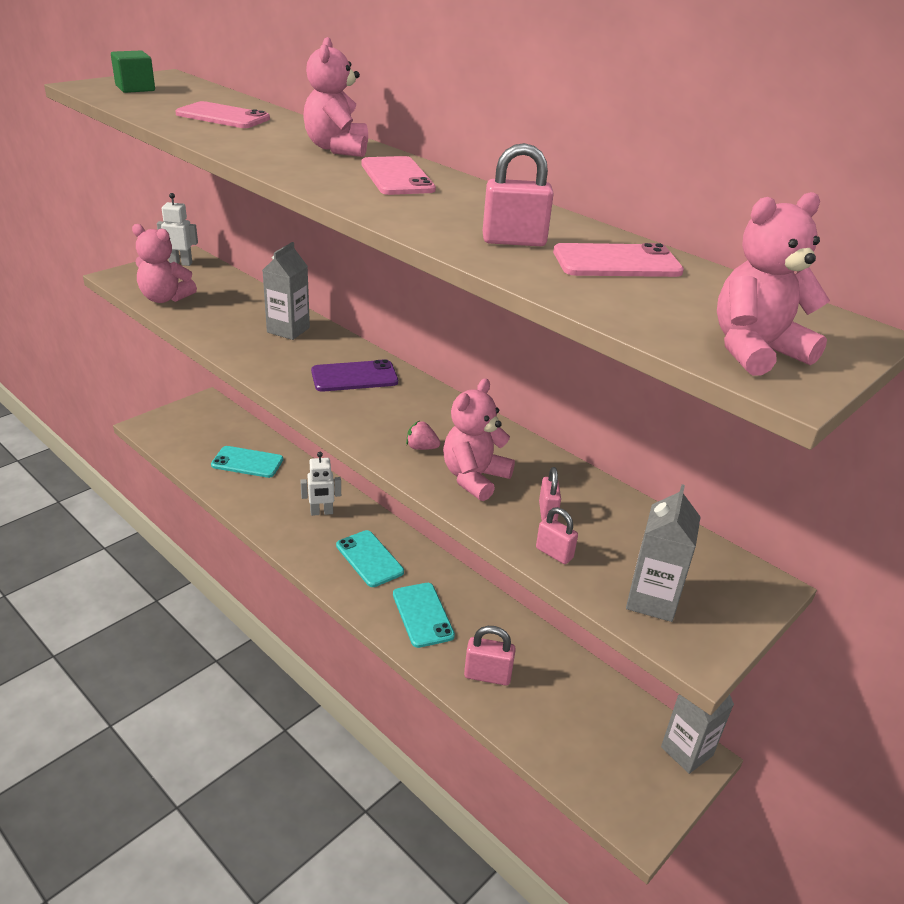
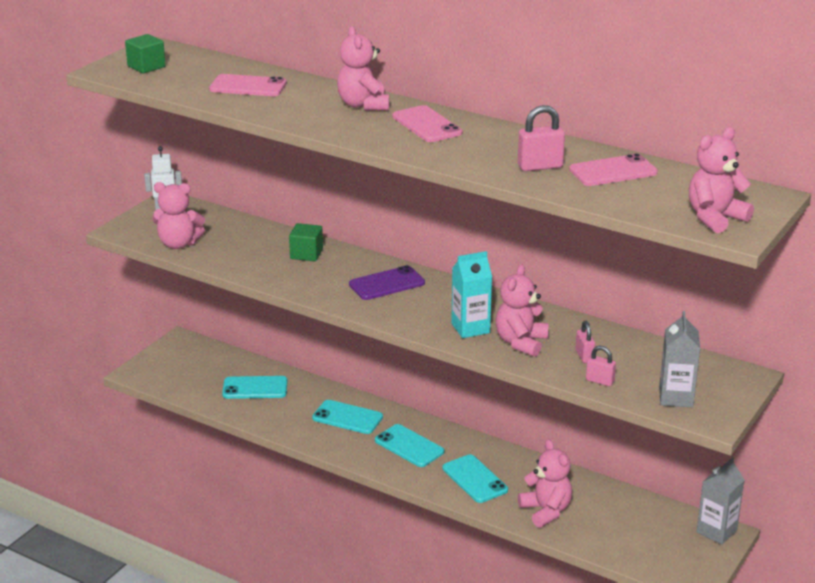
camera: 10 degrees left, 5 degrees down
(288, 330) = (306, 254): grey carton -> green cube
(321, 512) = (347, 417): white robot -> turquoise phone
(421, 447) = (470, 328): pink strawberry -> turquoise carton
(487, 675) = (546, 511): pink padlock -> pink teddy bear

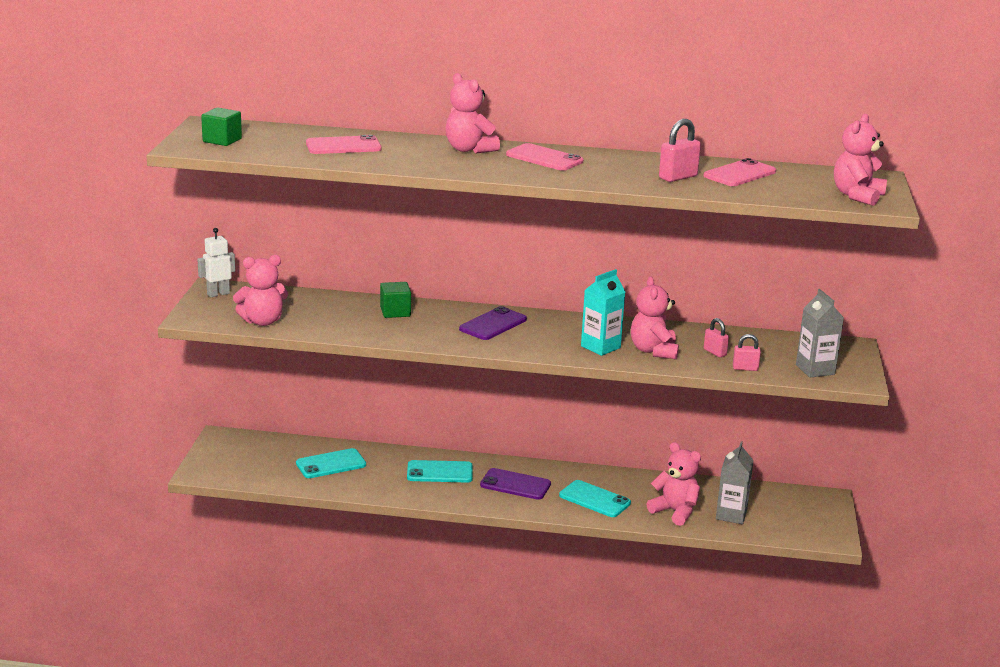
camera: 25 degrees left, 5 degrees down
(409, 446) = (515, 485): turquoise phone -> purple phone
(716, 531) = (821, 498): grey carton -> grey carton (731, 515)

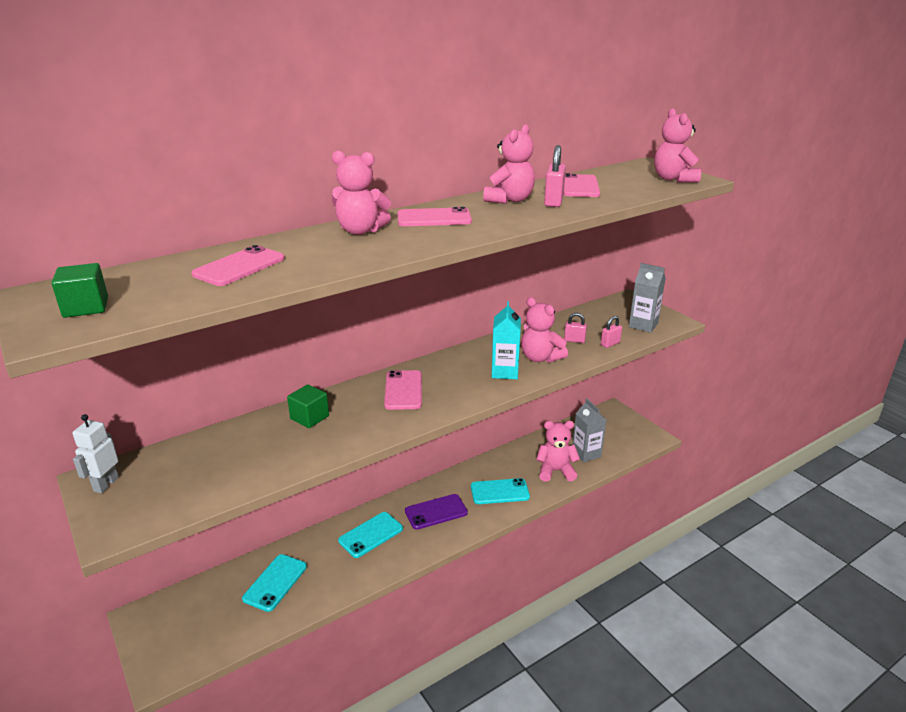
camera: 40 degrees left, 5 degrees up
(262, 321) = (197, 493): pink teddy bear -> pink teddy bear (510, 200)
(493, 324) = (403, 390): purple phone -> pink phone

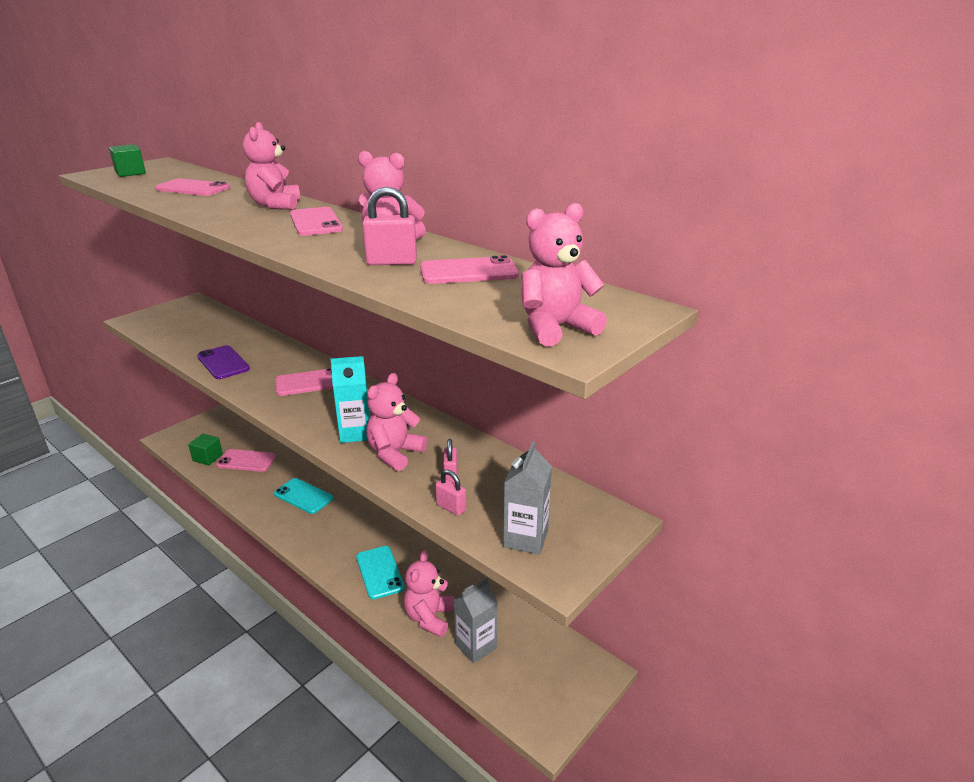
camera: 75 degrees right, 0 degrees up
(106, 484) = (184, 306): white robot -> none
(275, 582) = (246, 461): turquoise phone -> pink phone
(309, 417) = (262, 350): green cube -> green cube (207, 458)
(436, 512) = (339, 530): purple phone -> purple phone (223, 363)
(555, 471) = (429, 617): pink teddy bear -> pink teddy bear turned 150 degrees counterclockwise

